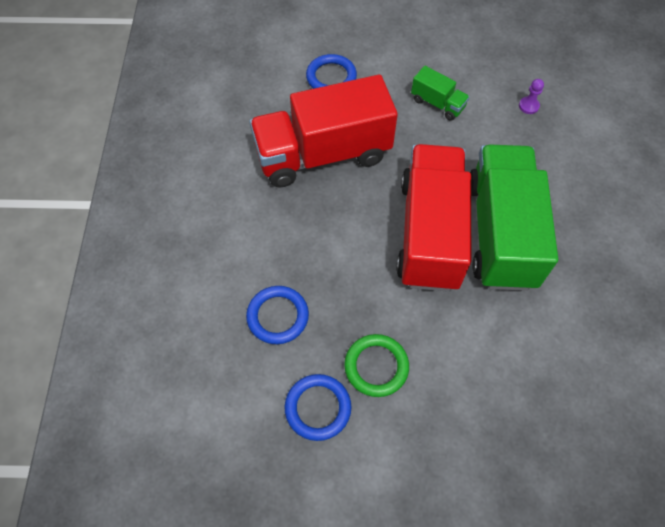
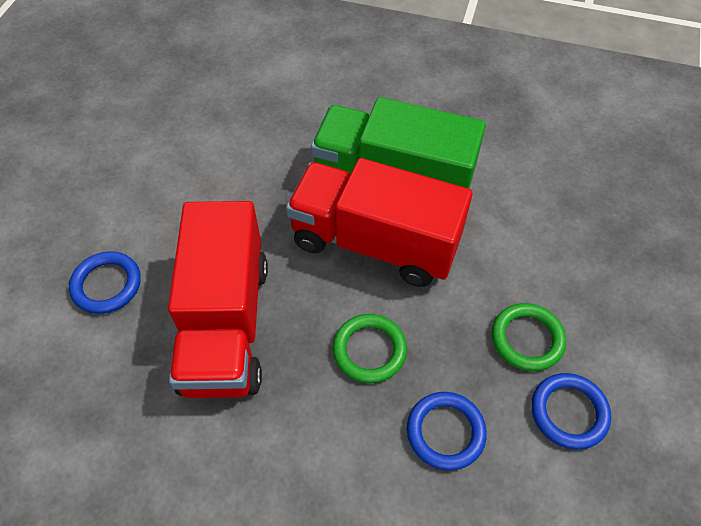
camera: 75 degrees left, 5 degrees down
(330, 250) = (369, 350): none -> green ring
(437, 103) = (203, 185): green truck -> none
(528, 106) = (245, 108): purple pawn -> none

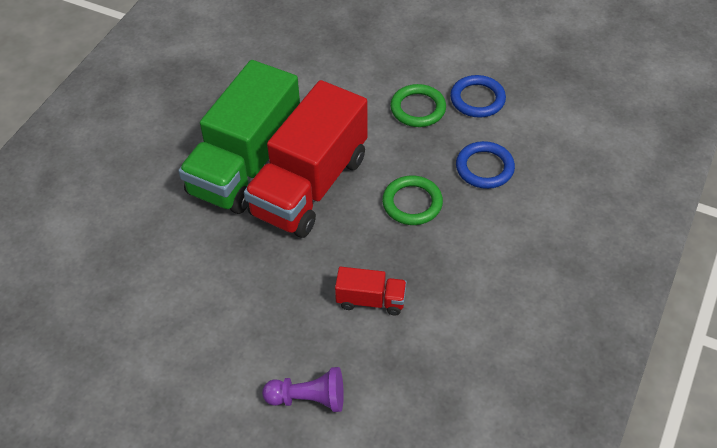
camera: 80 degrees left, 5 degrees down
(107, 285) = (308, 398): blue ring -> purple pawn
(226, 324) = (370, 300): red truck -> red truck, size x0.43

